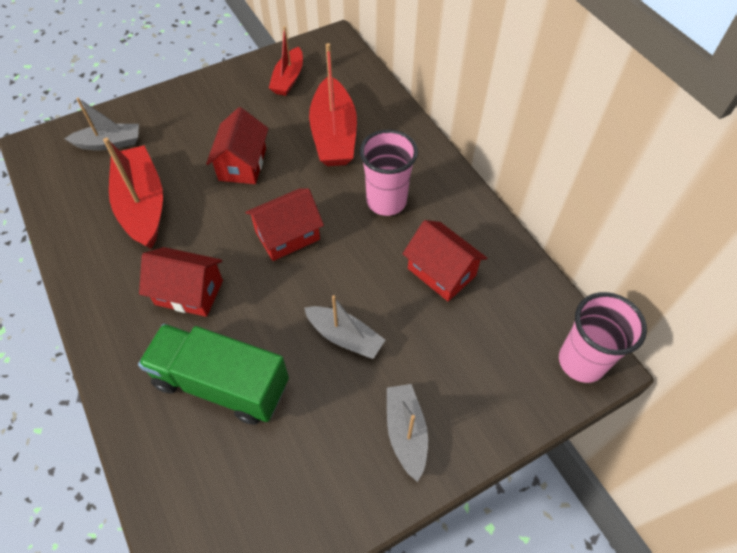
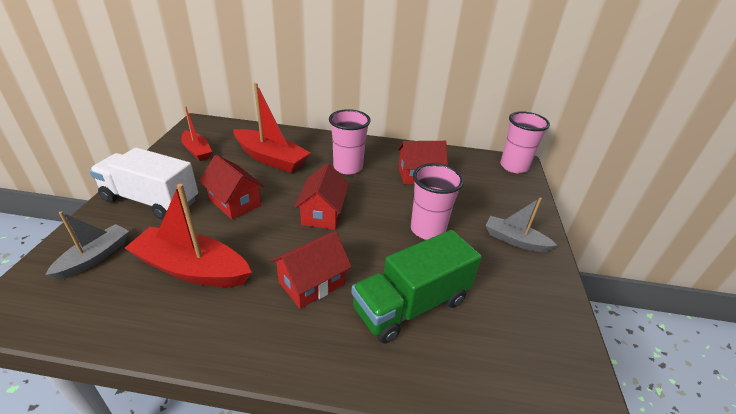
camera: 55 degrees left, 20 degrees down
(194, 114) = (151, 200): none -> white truck
(345, 337) = (427, 230): grey boat -> pink cup

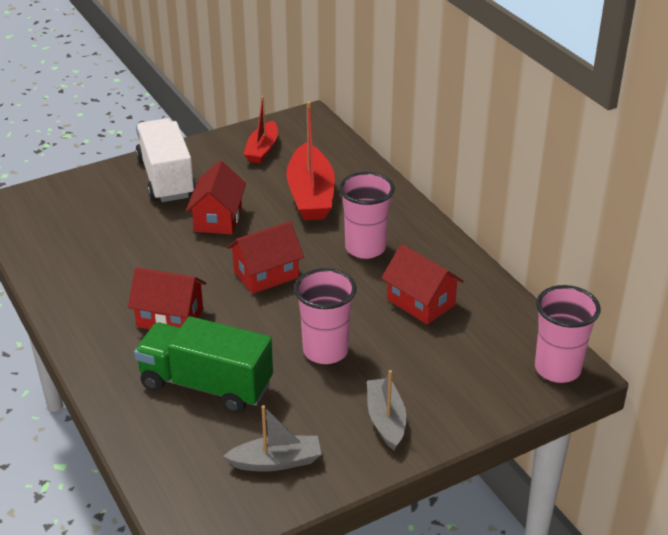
camera: 55 degrees right, 0 degrees up
(95, 257) = (80, 202): grey boat -> grey boat (276, 461)
(192, 268) = (118, 251): red boat -> none

